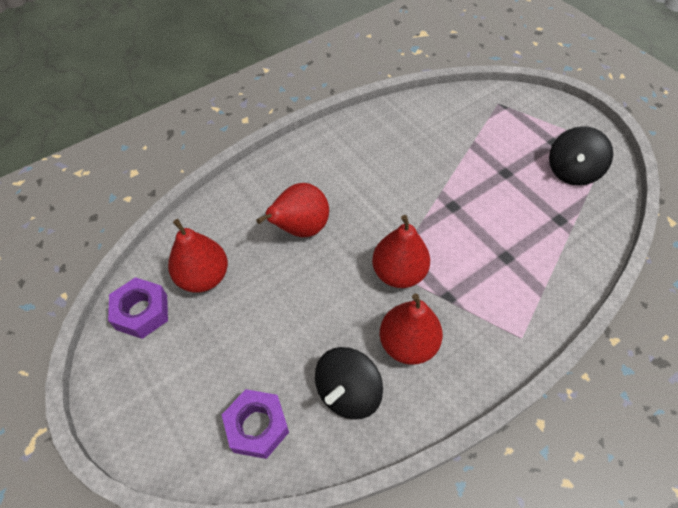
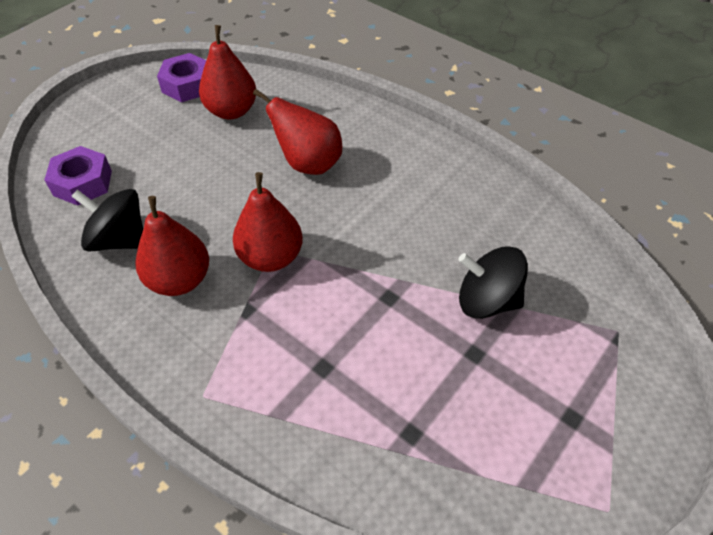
camera: 75 degrees right, 5 degrees down
(571, 171) = (519, 447): black spinning top -> black spinning top (487, 300)

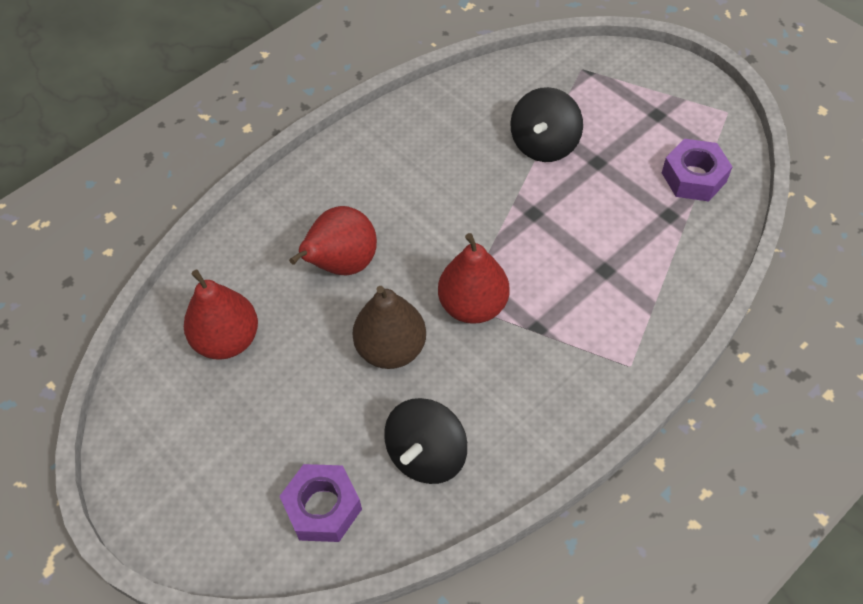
camera: 80 degrees left, 5 degrees up
(179, 280) = (493, 390): red pear -> none
(187, 85) = (157, 392): purple nut -> purple nut (693, 177)
(223, 205) = (391, 349): none -> brown pear

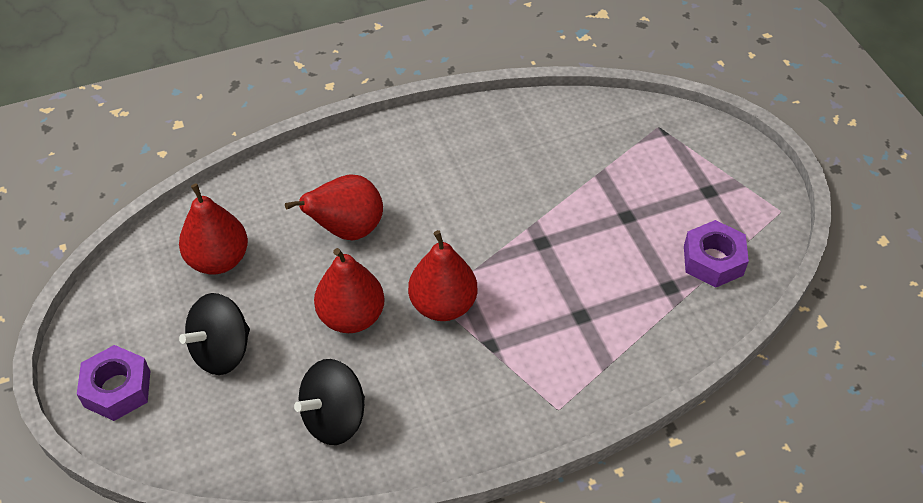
camera: 20 degrees right, 5 degrees down
(323, 507) = (224, 428): purple nut -> purple nut (117, 389)
(391, 349) = (351, 316): brown pear -> red pear
(544, 144) = (585, 184): black spinning top -> black spinning top (222, 351)

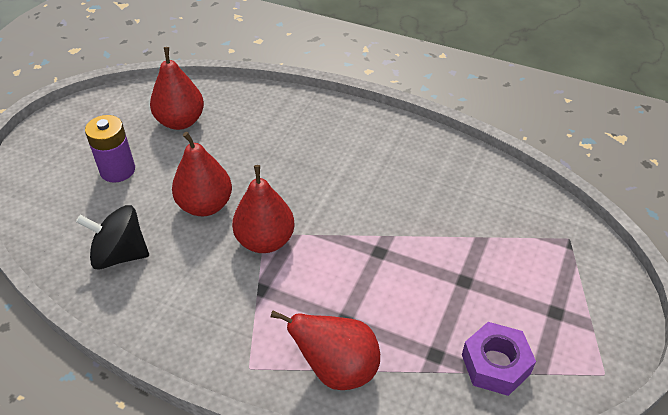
camera: 45 degrees right, 5 degrees down
(117, 389) = (48, 150): purple nut -> none
(222, 351) = (117, 170): black spinning top -> purple battery
(347, 229) = (268, 155): red pear -> red pear (337, 369)

